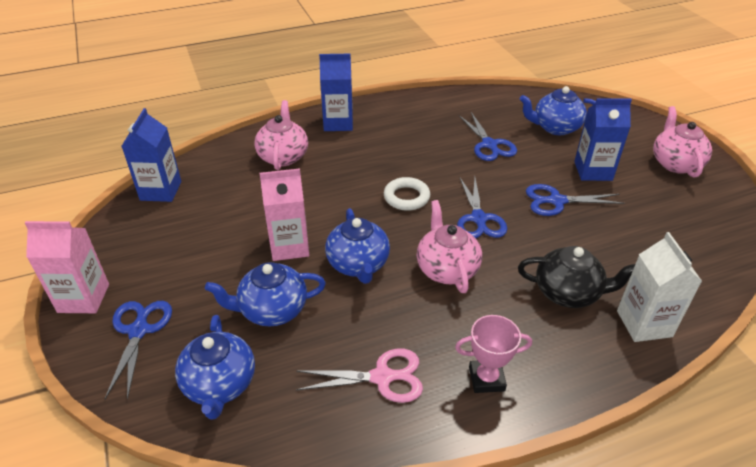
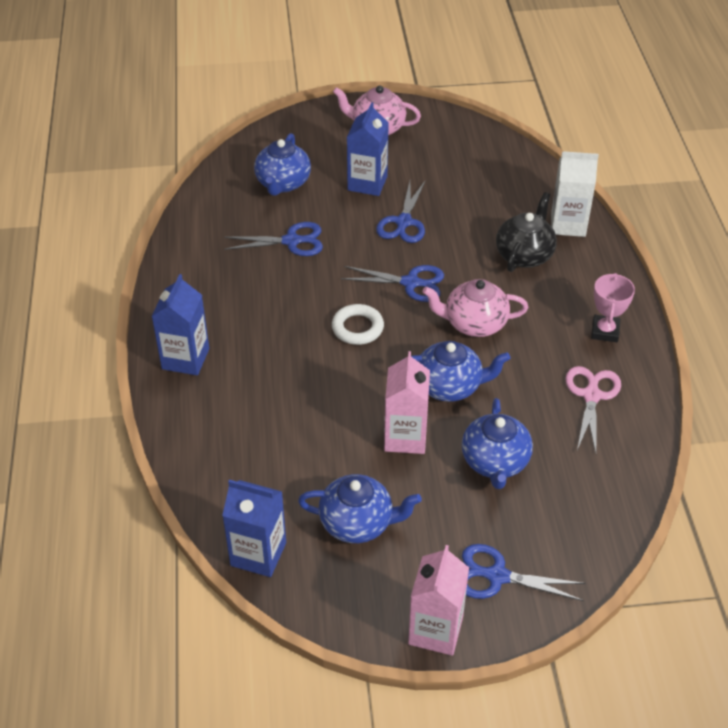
camera: 75 degrees left, 5 degrees up
(220, 385) = (579, 511): blue teapot -> blue teapot (358, 523)
(283, 156) = (236, 422): pink teapot -> none

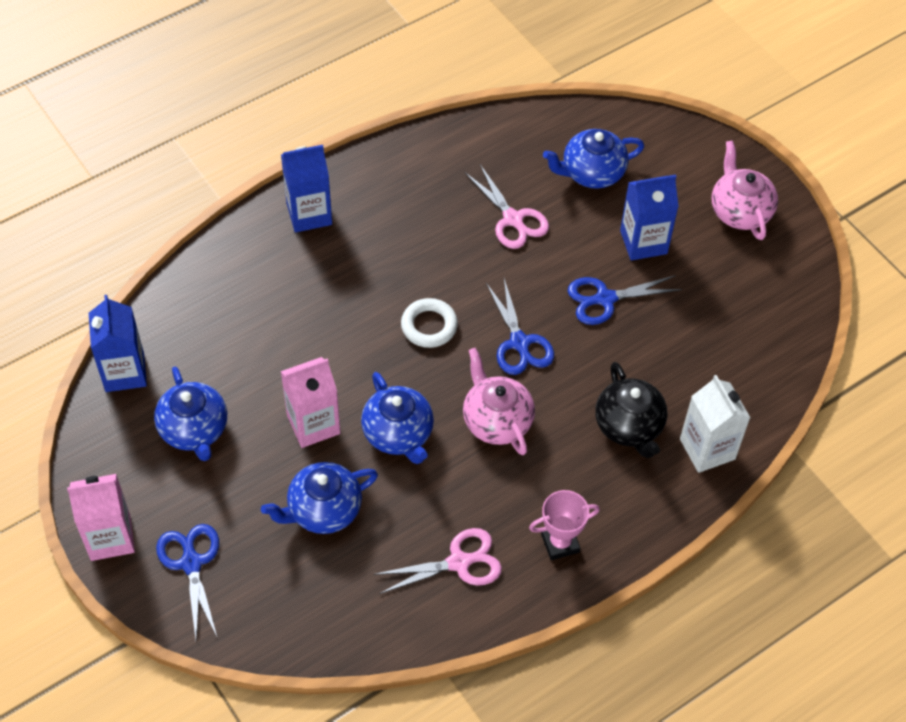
camera: 60 degrees right, 10 degrees up
(292, 241) = (513, 220): blue scissors -> pink scissors
(524, 255) = (629, 426): black teapot -> black teapot turned 75 degrees clockwise

